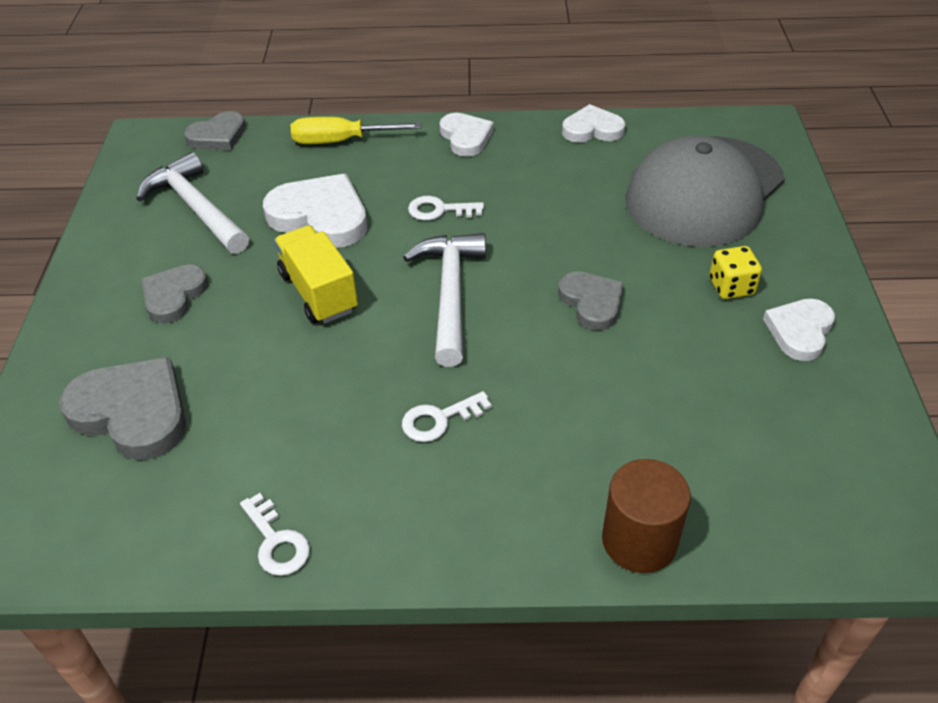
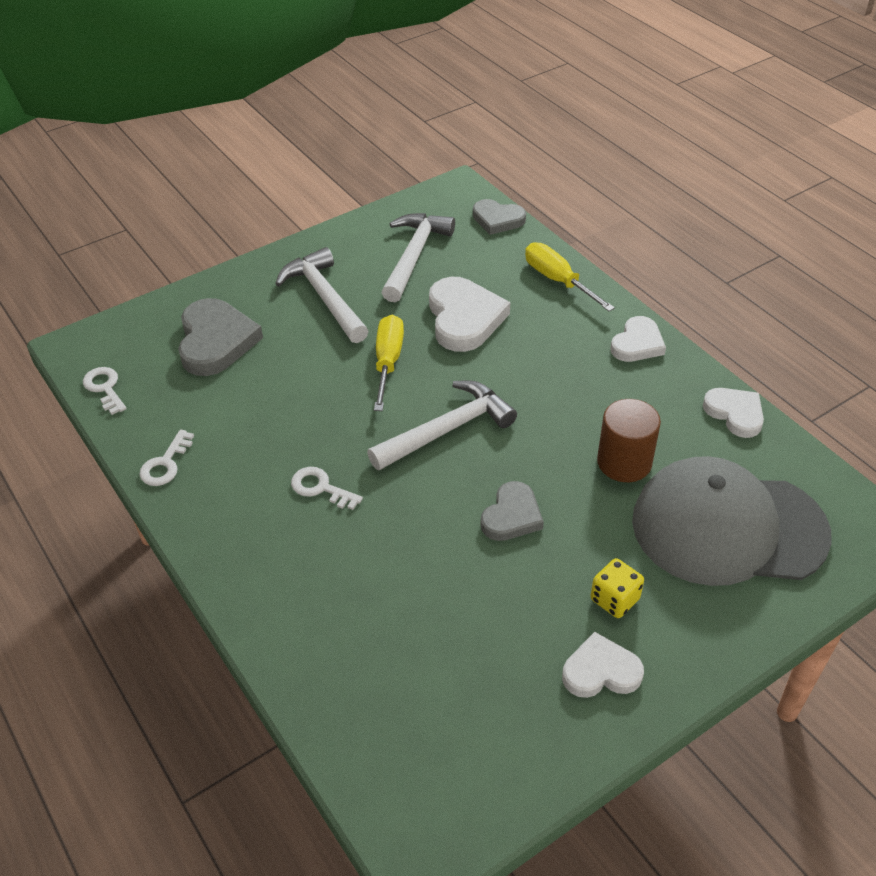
camera: 55 degrees right, 0 degrees up
(174, 296) = (324, 297): grey heart -> white hammer
(319, 292) = (388, 361): yellow truck -> yellow screwdriver
(439, 210) = (533, 375): white key -> white key (105, 388)
(639, 540) = (292, 654): brown cylinder -> brown cylinder (624, 462)

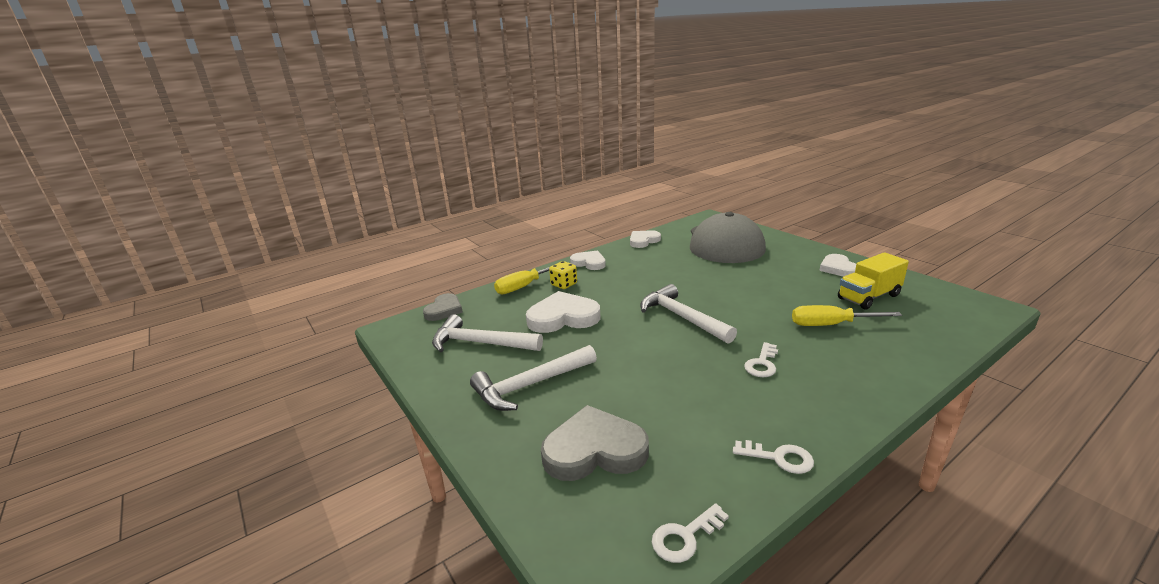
camera: 90 degrees left, 20 degrees down
(388, 361) = (614, 345): yellow screwdriver -> yellow screwdriver (830, 325)
(481, 673) = (868, 297): none -> yellow truck
(512, 516) = (748, 293): grey heart -> none
(614, 599) = (790, 266): yellow dice -> yellow dice (564, 284)
(624, 462) = (690, 265): brown cylinder -> none

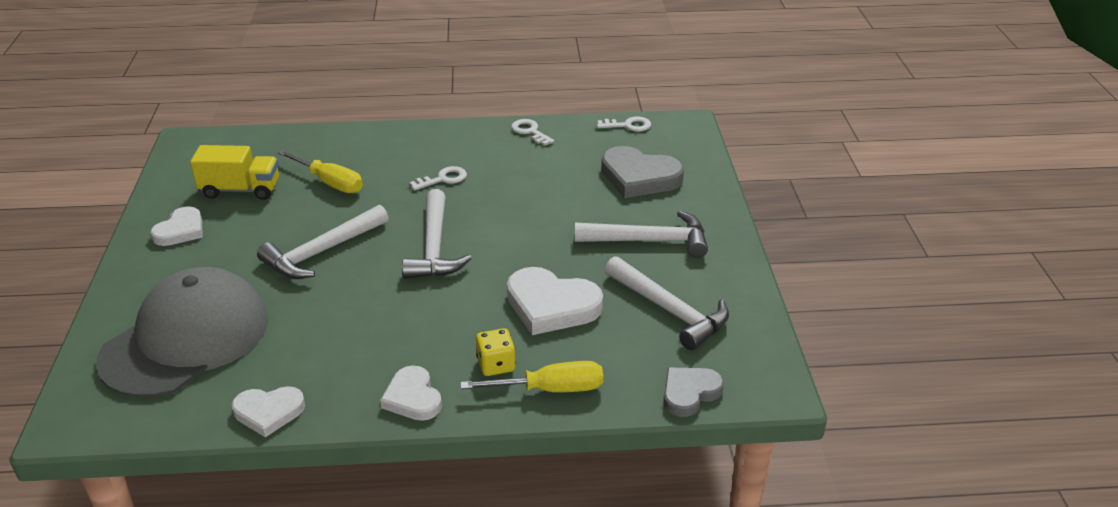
camera: 150 degrees left, 10 degrees up
(741, 289) = (321, 252): none -> white hammer

